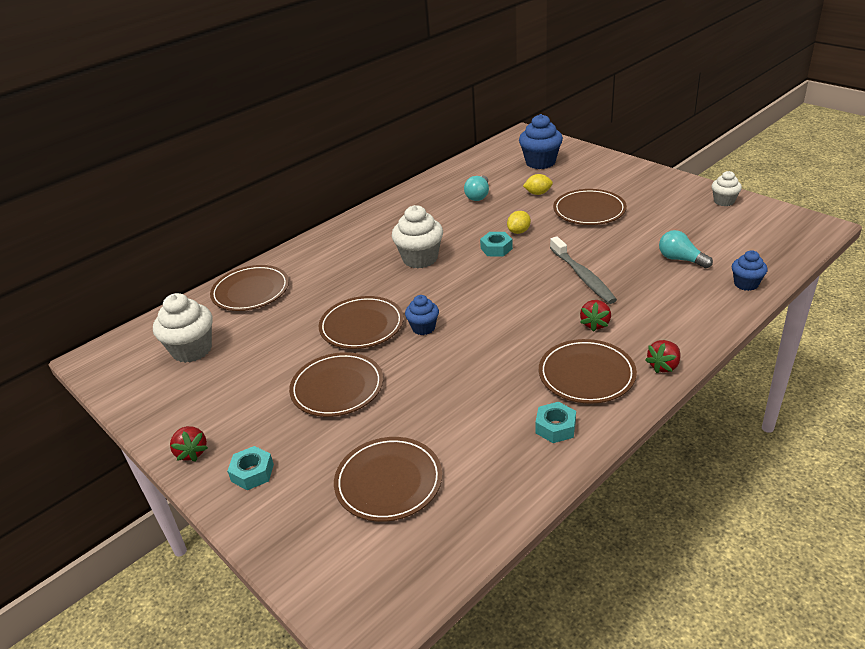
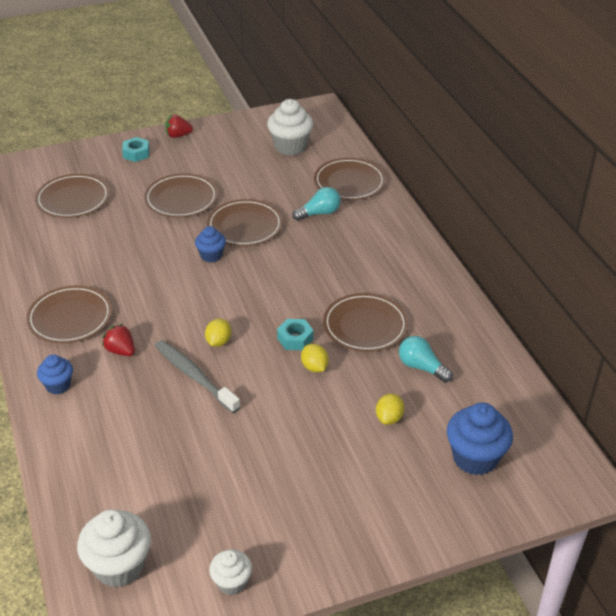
camera: 110 degrees right, 5 degrees up
(420, 259) = (320, 284): white cupcake -> white cupcake (119, 566)
(534, 280) = (218, 342): none -> yellow lemon
(555, 427) = (39, 280): turquoise nut -> none
(583, 276) = (194, 376): grey toothbrush -> grey toothbrush turned 45 degrees clockwise
(589, 210) = (313, 443): brown plate -> brown plate (365, 326)
(663, 366) = (34, 363): red strawberry -> none
(681, 259) = (155, 462): turquoise light bulb -> turquoise light bulb (319, 213)
(746, 284) = (72, 486): blue cupcake -> blue cupcake (58, 385)

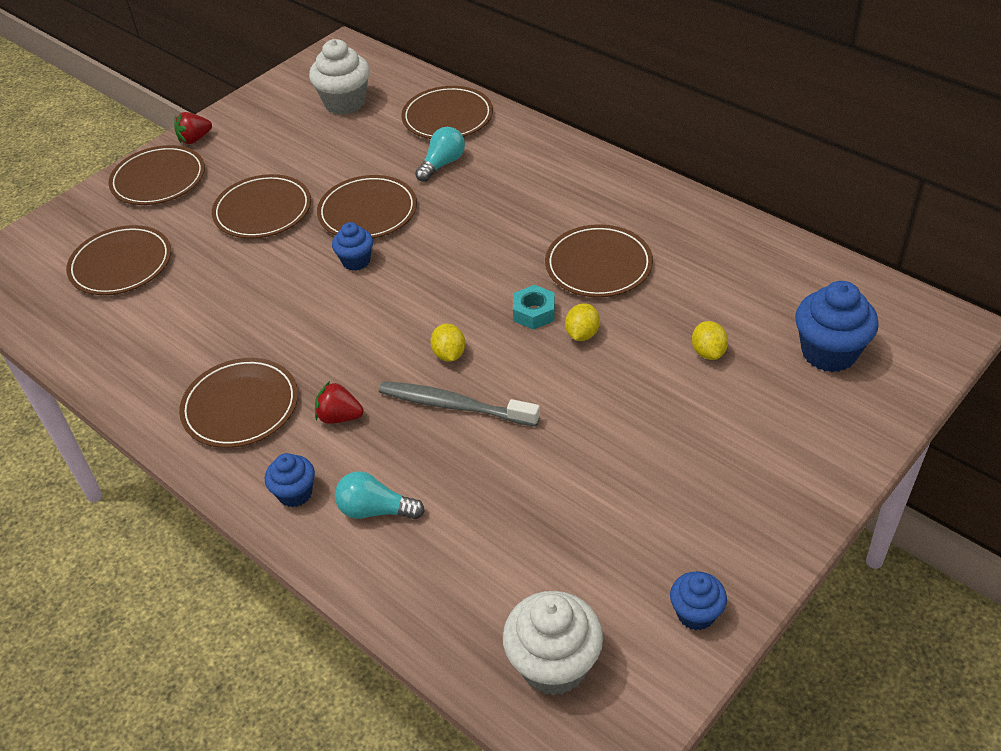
camera: 25 degrees left, 5 degrees up
(136, 153) = (158, 179): turquoise nut -> brown plate
(231, 582) = (696, 613): white cupcake -> blue cupcake
(314, 367) = (582, 334): yellow lemon -> yellow lemon turned 75 degrees clockwise
(421, 367) = (695, 283): turquoise light bulb -> turquoise light bulb (375, 510)

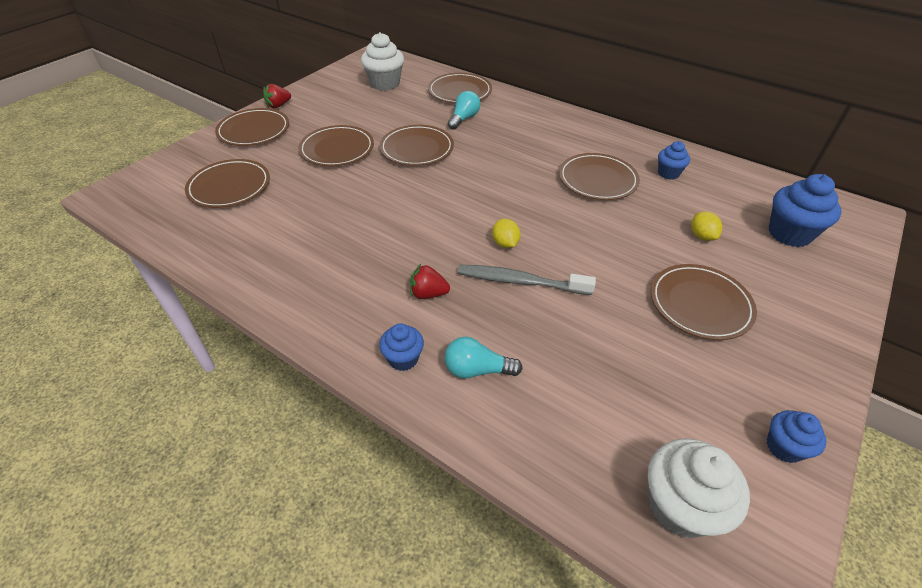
camera: 10 degrees left, 0 degrees up
(240, 406) = (343, 289): brown plate -> brown plate (700, 304)
(356, 261) = (415, 181): blue cupcake -> blue cupcake (668, 173)
(534, 313) = (561, 212): turquoise nut -> none
(582, 334) = (603, 226): yellow lemon -> none

